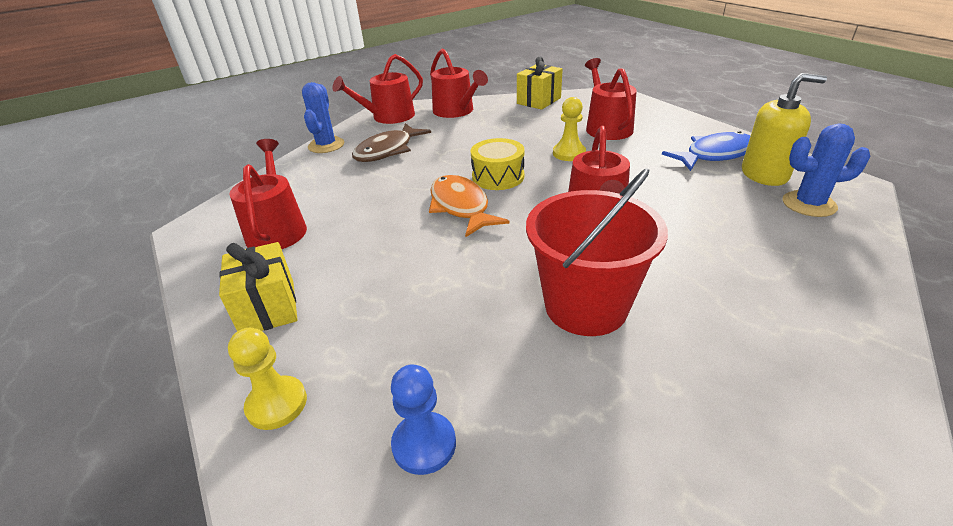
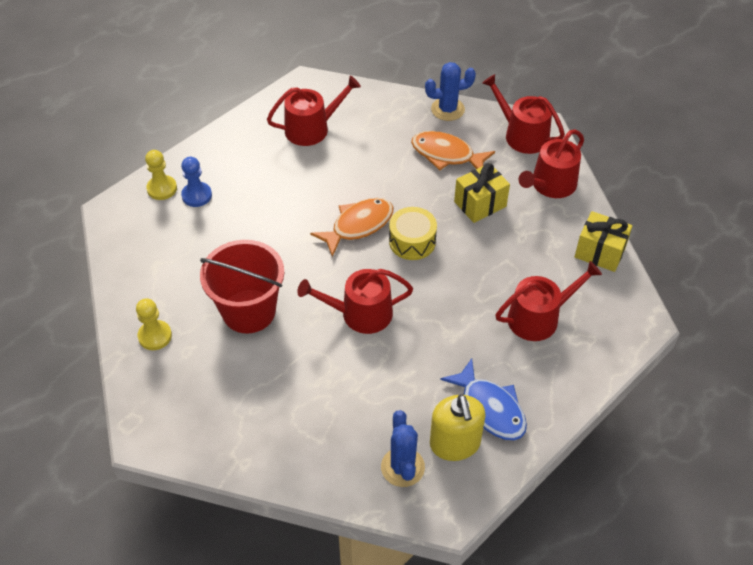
camera: 75 degrees right, 15 degrees up
(268, 308) = (230, 157): yellow gift -> yellow gift (480, 204)
(388, 150) = (446, 155): brown fish -> orange fish
(424, 444) = (143, 252): blue pawn -> blue pawn (197, 195)
(569, 153) = (469, 289): yellow pawn -> yellow pawn (155, 336)

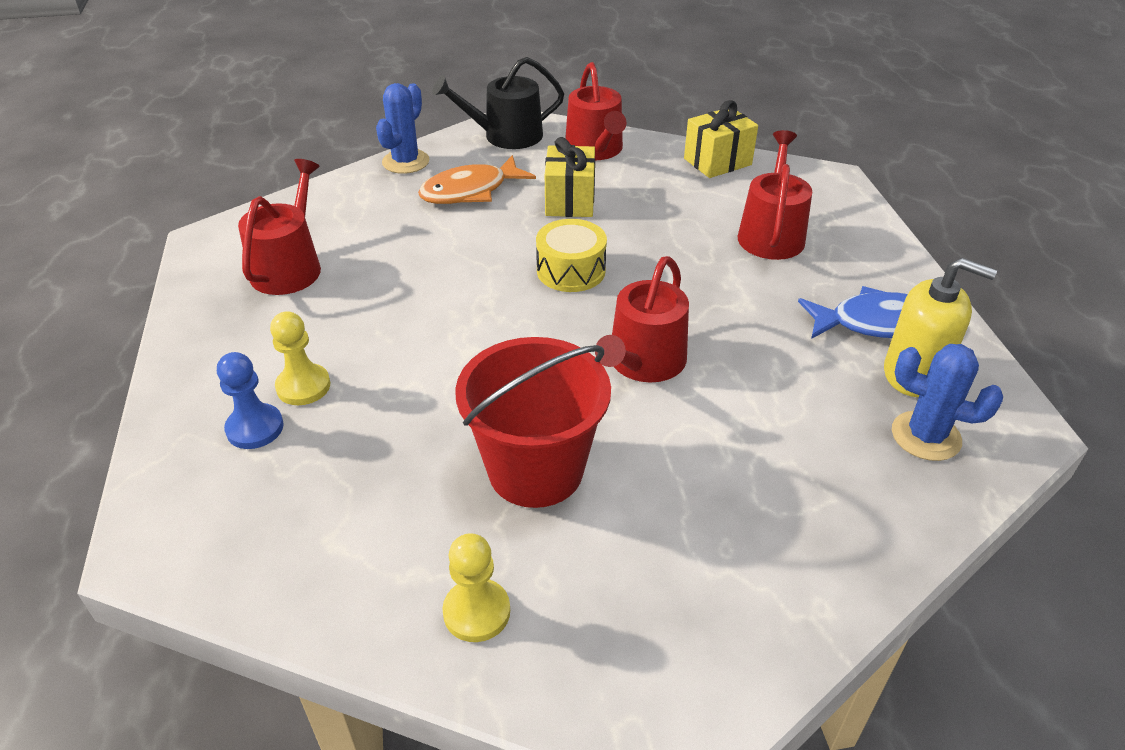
camera: 55 degrees left, 10 degrees down
(162, 188) = (189, 462): yellow pawn -> yellow pawn (303, 386)
(358, 225) = (497, 300): orange fish -> none
(522, 135) = (506, 136): red watering can -> black watering can

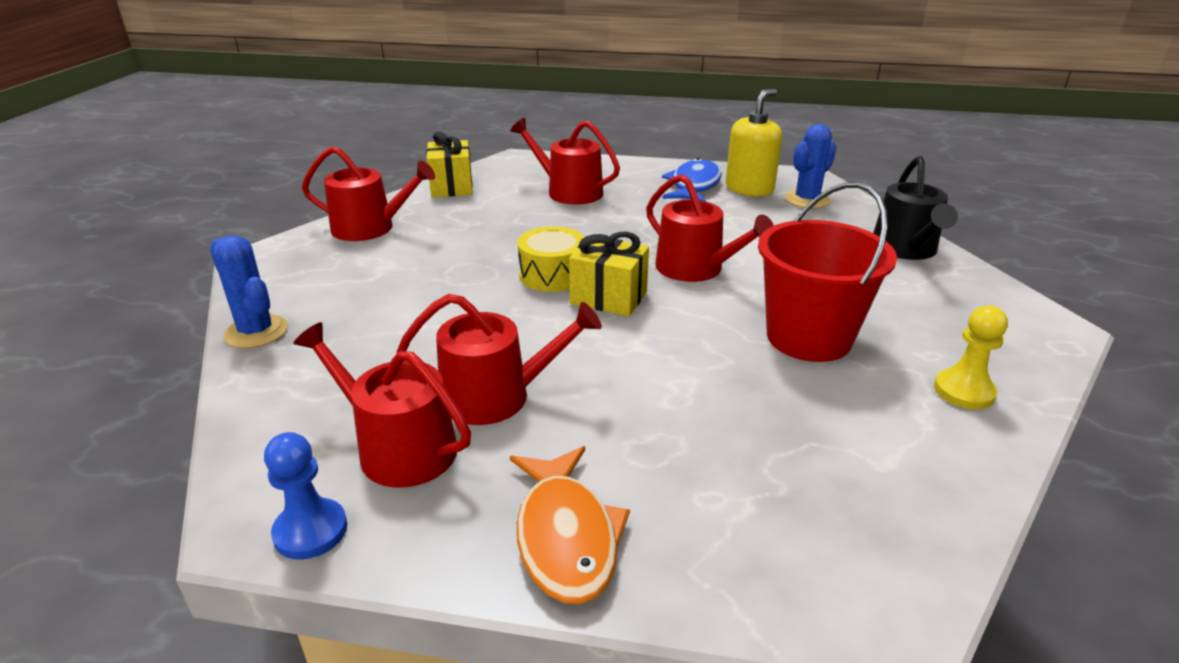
camera: 70 degrees left, 10 degrees down
(255, 428) = (702, 504): blue pawn -> blue pawn (310, 531)
(303, 386) = (644, 459): yellow pawn -> none
(362, 292) = (496, 396): none -> red watering can
(470, 191) = (367, 301): orange fish -> orange fish (566, 536)
(506, 136) = (284, 265): black watering can -> black watering can (906, 249)
(569, 201) = (443, 255): yellow gift -> yellow gift (608, 298)

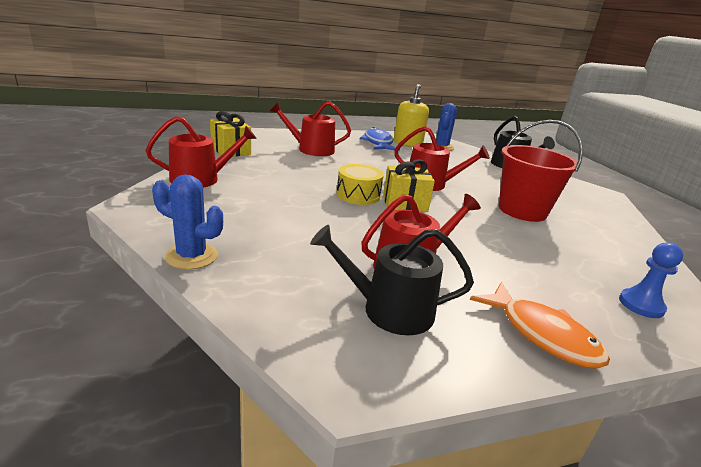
camera: 30 degrees left, 5 degrees down
(310, 531) = (398, 378): blue pawn -> blue pawn (641, 305)
(398, 448) = (389, 310): red watering can -> black watering can
(964, 391) = (609, 225): yellow pawn -> none

